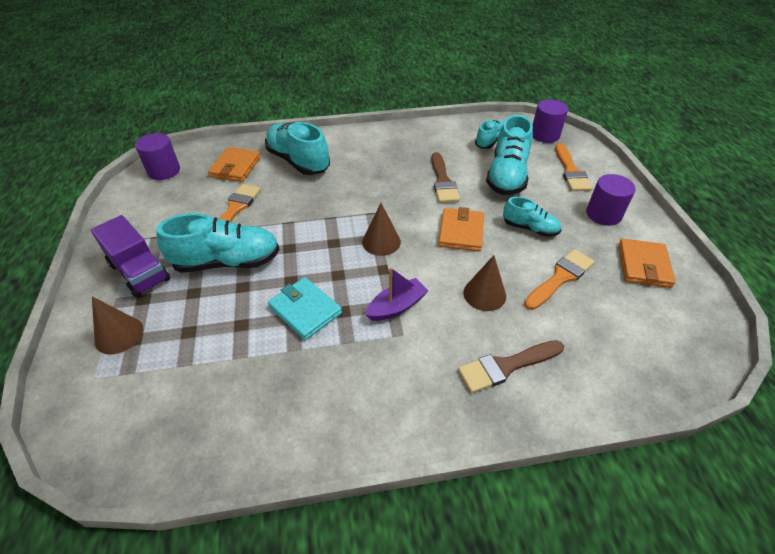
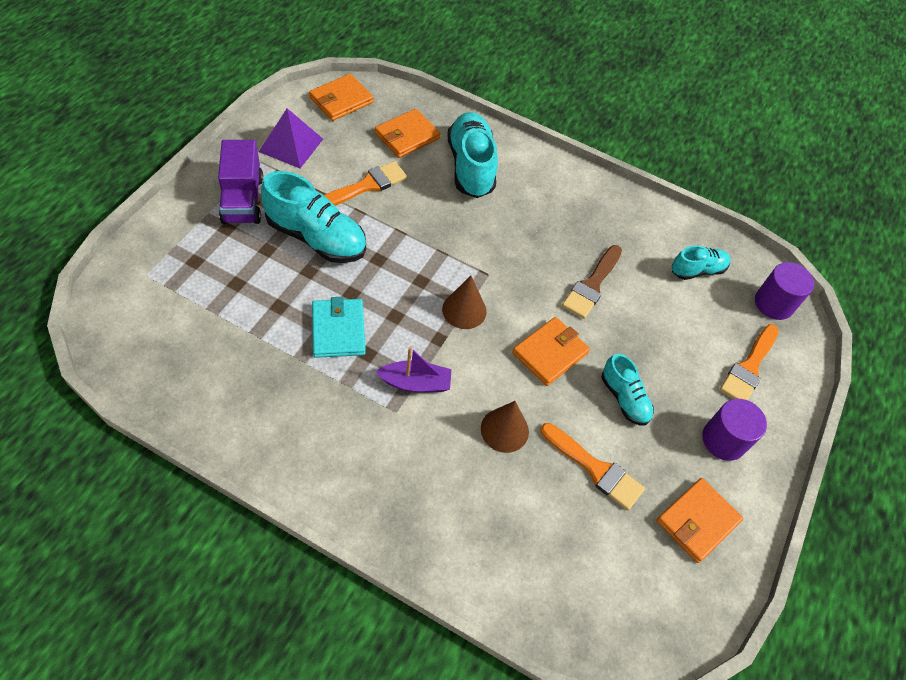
camera: 30 degrees right, 10 degrees up
(119, 335) = (187, 249): brown cone -> none
(148, 216) = (291, 145): none -> purple pyramid
(164, 171) = (341, 100): purple cylinder -> orange wallet
(506, 366) = (452, 505): brown brush -> none
(507, 176) = (668, 324): turquoise shoe -> none
(560, 278) = (595, 469): orange brush -> orange brush turned 45 degrees clockwise

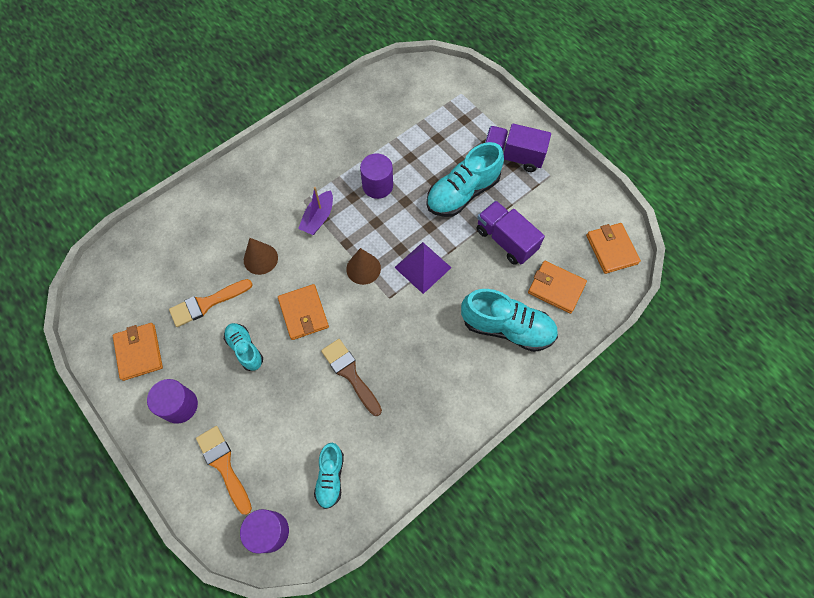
camera: 120 degrees right, 10 degrees up
(291, 145) = (563, 199): purple pyramid -> purple pyramid (422, 267)
(338, 330) = (377, 185): turquoise wallet -> purple cylinder
(367, 186) = (505, 240): orange brush -> purple truck
(407, 136) = (556, 288): orange wallet -> orange wallet turned 45 degrees counterclockwise
(624, 398) = (245, 349): turquoise shoe -> turquoise shoe turned 60 degrees clockwise

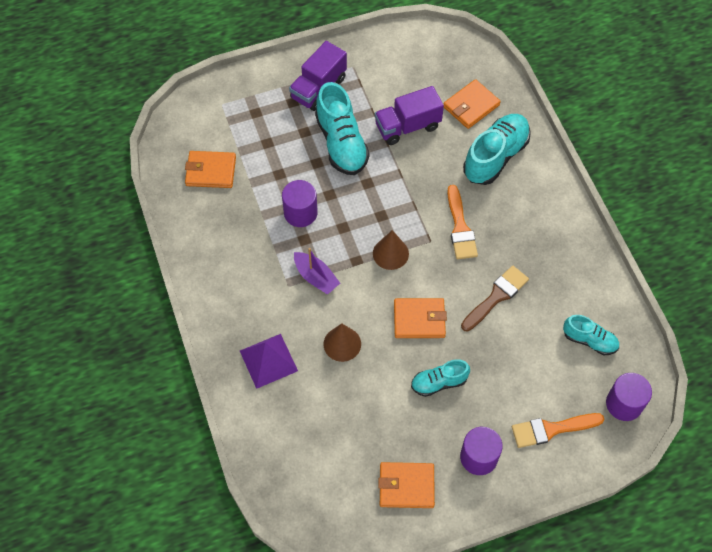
camera: 70 degrees left, 5 degrees down
(206, 303) = (374, 408): orange brush -> orange brush (460, 228)
(350, 373) = (496, 296): brown brush -> brown brush turned 150 degrees clockwise
(422, 267) = (409, 203): purple pyramid -> purple pyramid (268, 360)
(611, 249) = (449, 51): orange wallet -> orange wallet (211, 171)

